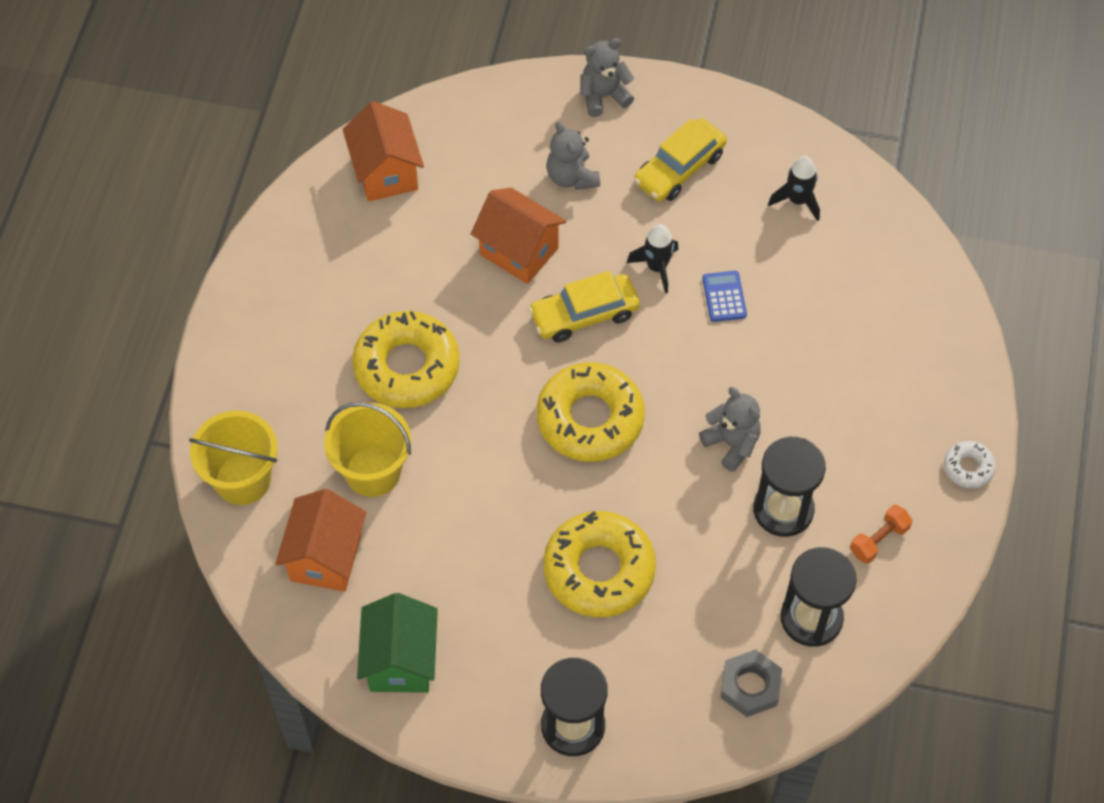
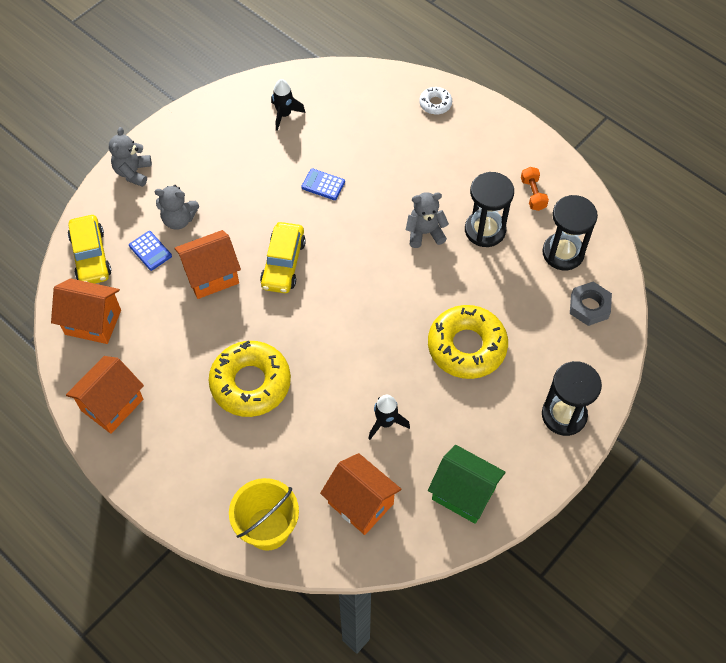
camera: 60 degrees left, 0 degrees up
(299, 249) = (112, 405): none -> orange house
(373, 471) = (315, 442): yellow bucket -> none
(511, 173) = (150, 251): none -> blue calculator
(590, 419) = (359, 298): yellow donut -> none
(657, 267) = (278, 208): black rocket -> black rocket (385, 422)
(679, 168) = (217, 160): yellow car -> yellow car (91, 256)
(968, 467) = (513, 129): white donut -> white donut (435, 104)

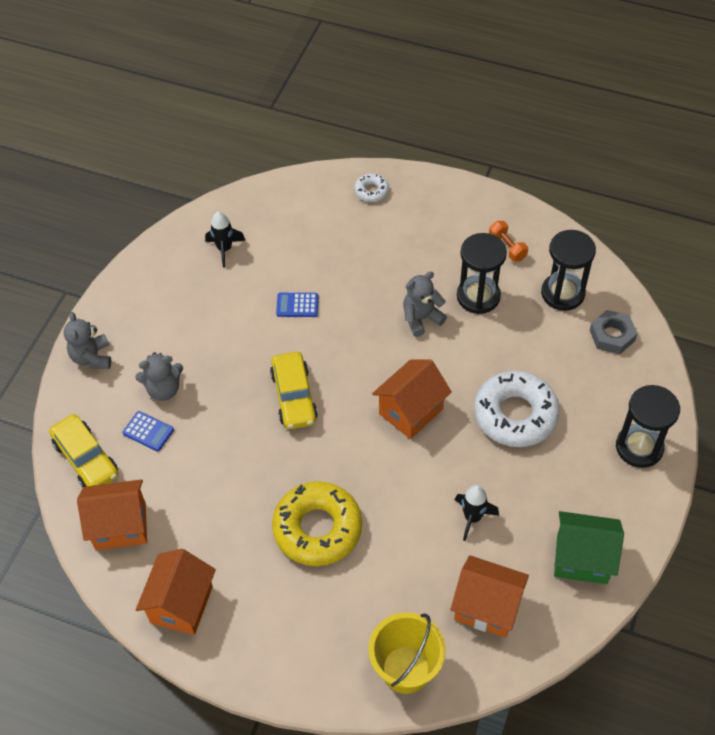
camera: 20 degrees left, 5 degrees down
(211, 276) = (225, 434): orange house -> orange house (411, 411)
(466, 346) = (515, 415): yellow donut -> white donut

